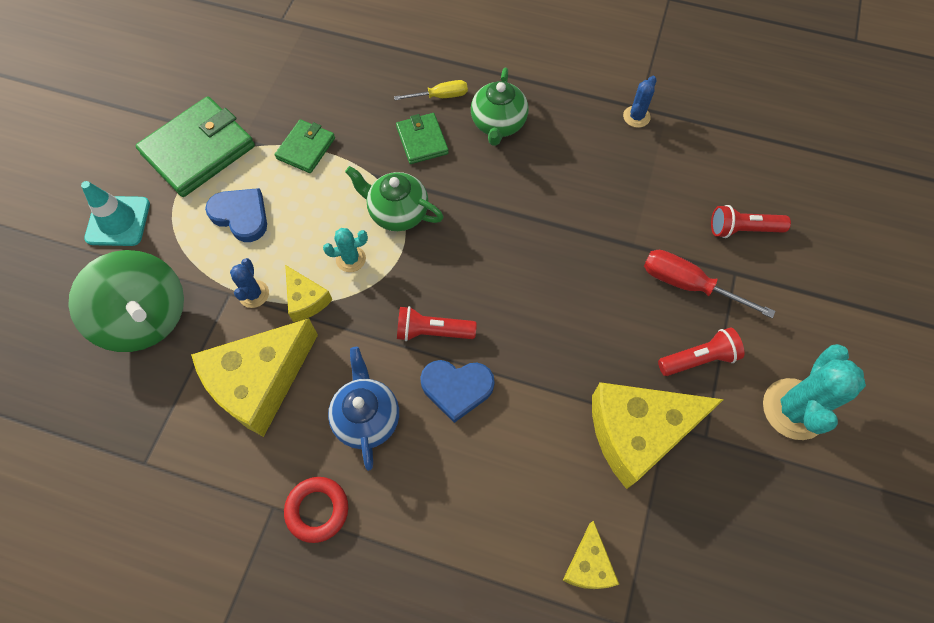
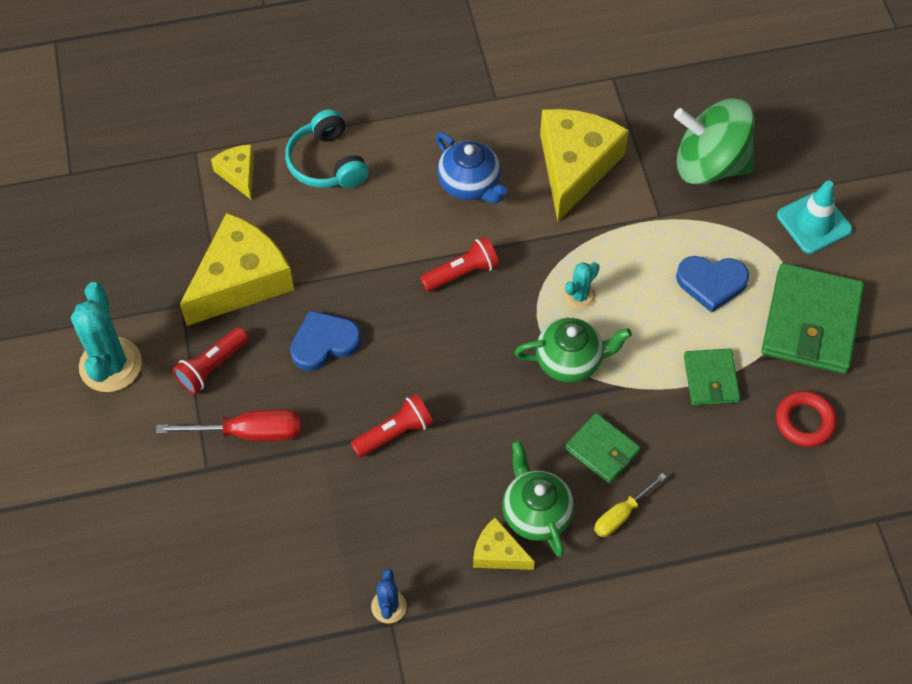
camera: 150 degrees right, 5 degrees down
(253, 294) = (638, 225): blue cactus -> none
(306, 299) = (590, 243): yellow cheese -> yellow cheese (498, 553)
(317, 510) = (462, 112): red ring -> red ring (804, 421)
(457, 388) = (411, 240): blue heart -> blue heart (324, 342)
(490, 525) = (327, 163): none -> turquoise headphones
(742, 229) = (215, 522): red flashlight -> red flashlight (394, 433)

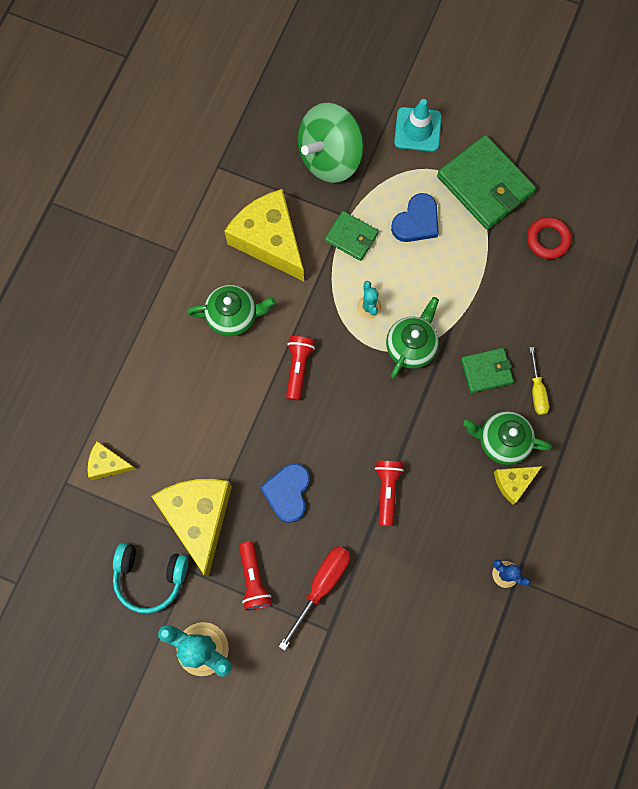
camera: 55 degrees left, 15 degrees up
(327, 163) = (144, 398): turquoise headphones -> turquoise headphones (150, 577)
(470, 184) = (233, 316): blue teapot -> green teapot
(710, 379) = (482, 272): green wallet -> green wallet (351, 237)

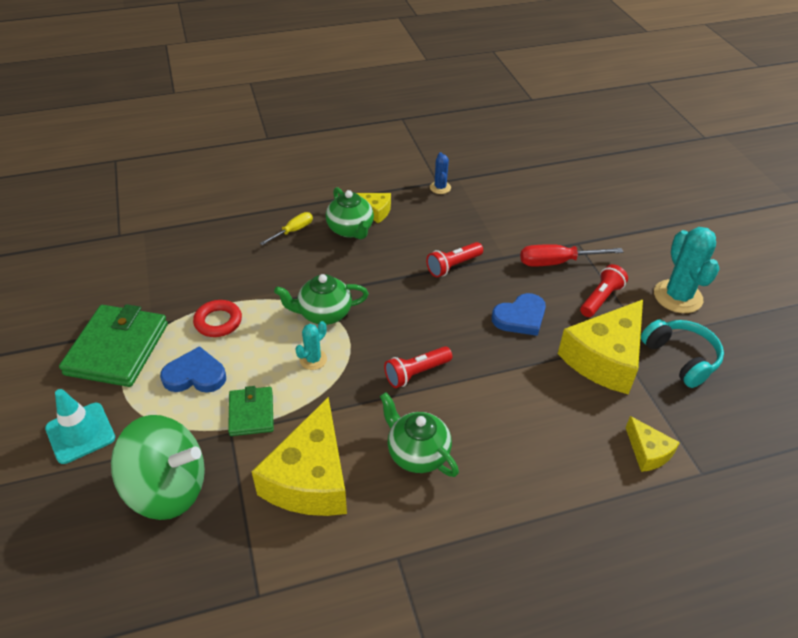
camera: 130 degrees left, 30 degrees down
(486, 371) = (303, 262): green wallet -> none
(547, 240) = (148, 284): red ring -> red ring (218, 322)

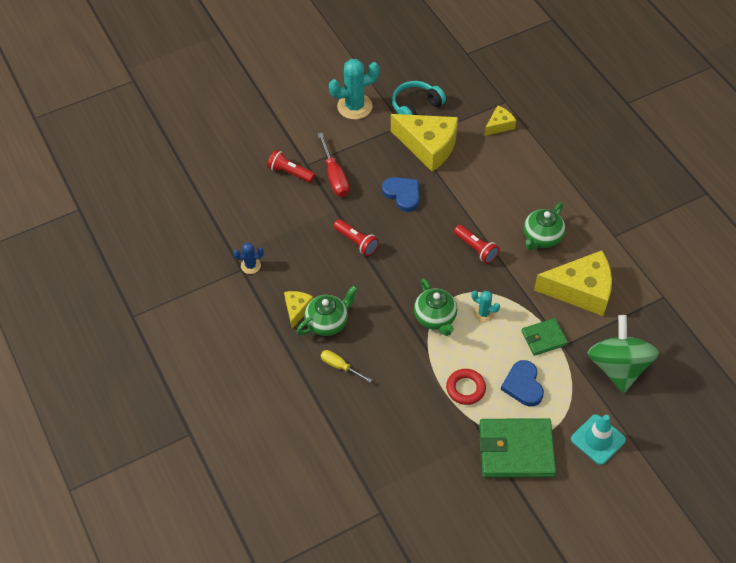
camera: 100 degrees left, 10 degrees up
(601, 298) = (369, 149): red flashlight -> red flashlight (290, 172)

